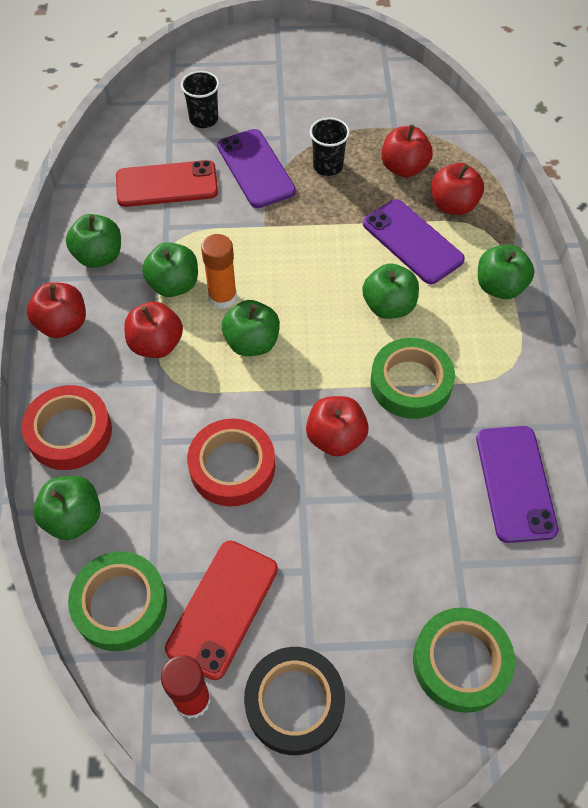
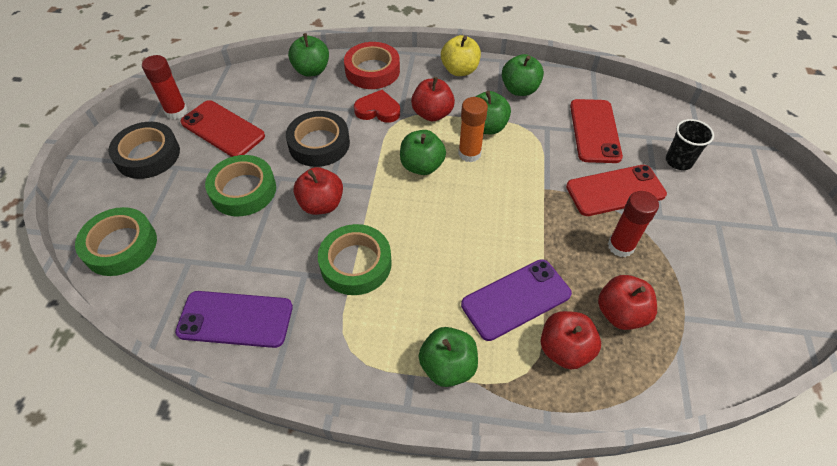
camera: 100 degrees right, 5 degrees down
(62, 324) = (459, 70): red apple -> yellow apple
(120, 604) = (248, 86): green tape -> green tape (243, 190)
(156, 409) = (378, 110): none -> red heart
(232, 467) = (319, 144): red tape -> black tape
(255, 169) = (615, 190): purple phone -> red phone
(328, 166) = (620, 246): black cup -> red glue stick
(388, 306) = (440, 264): green apple -> none

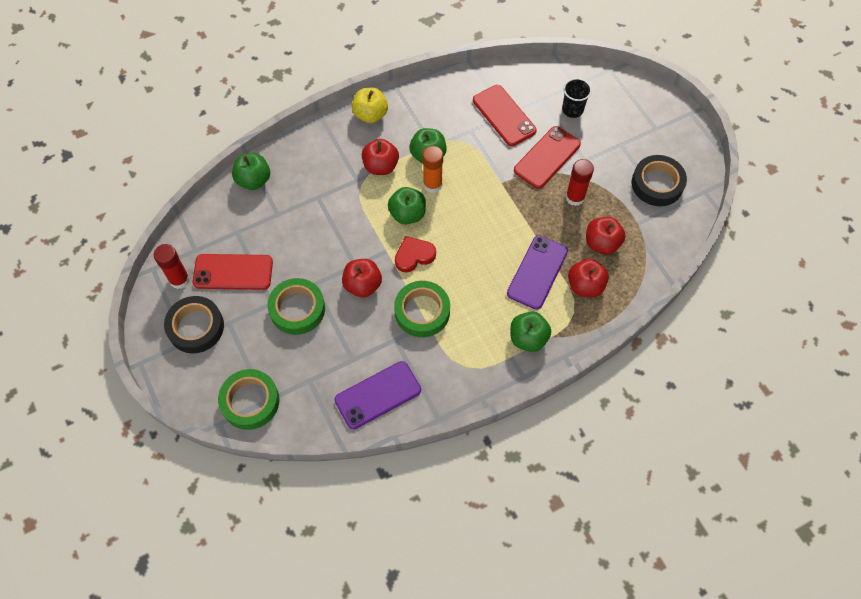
camera: 35 degrees left, 10 degrees up
(319, 144) = (318, 240): black tape -> black tape (657, 184)
(372, 71) = (303, 153): red tape -> none
(378, 110) = (338, 186): red heart -> red heart (414, 256)
(519, 89) = (428, 108): green apple -> none

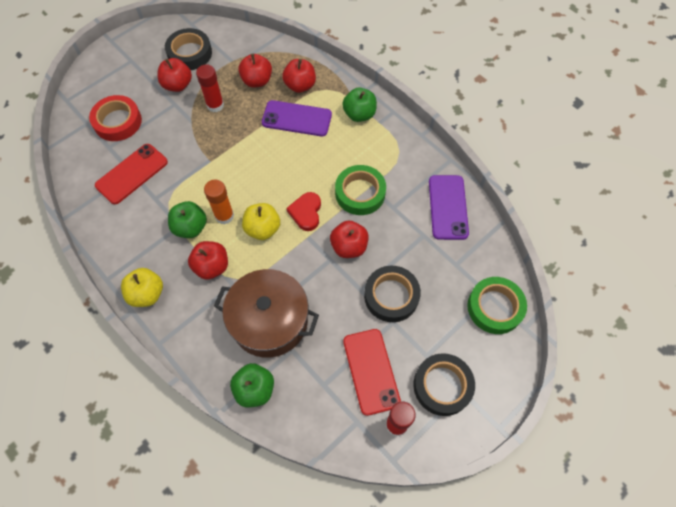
camera: 105 degrees left, 0 degrees up
(297, 309) = (391, 296): green tape -> black tape
(311, 202) = (269, 320): none -> brown pot
(378, 395) = (448, 207): purple phone -> purple phone turned 45 degrees clockwise
(407, 214) = (262, 229): green apple -> yellow apple
(414, 256) = (306, 212): red heart -> red heart turned 45 degrees clockwise
(547, 157) = (176, 132): red phone -> none
(572, 110) = (118, 122): black cup -> red tape
(611, 167) = (177, 85): none -> red apple

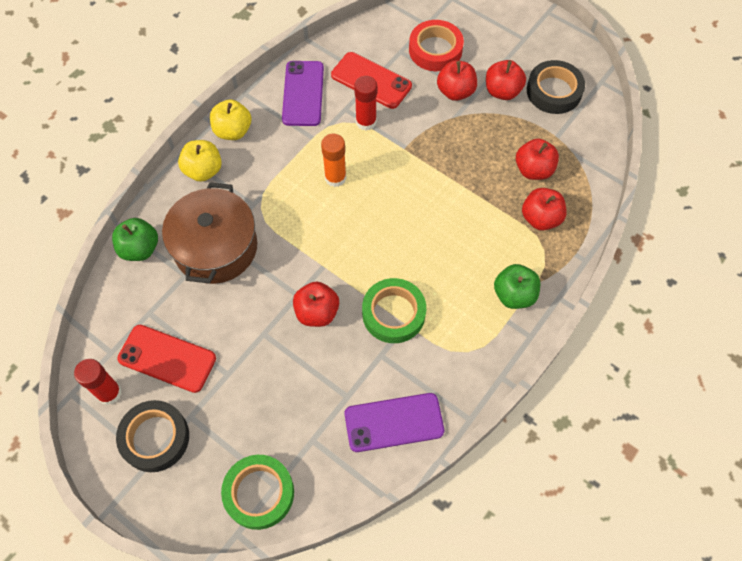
camera: 80 degrees right, 0 degrees up
(190, 227) = (315, 149): green apple -> none
(212, 266) = (271, 180): red apple -> red apple (455, 92)
(215, 105) = (483, 135): red glue stick -> red glue stick (366, 122)
(262, 229) = (325, 218): yellow apple -> yellow apple (203, 170)
(297, 119) = (487, 224): purple phone -> purple phone (303, 93)
(306, 212) = (354, 259): red heart -> none
(371, 371) = (167, 358): red phone -> red phone turned 45 degrees clockwise
(391, 296) = (259, 368): black tape -> none

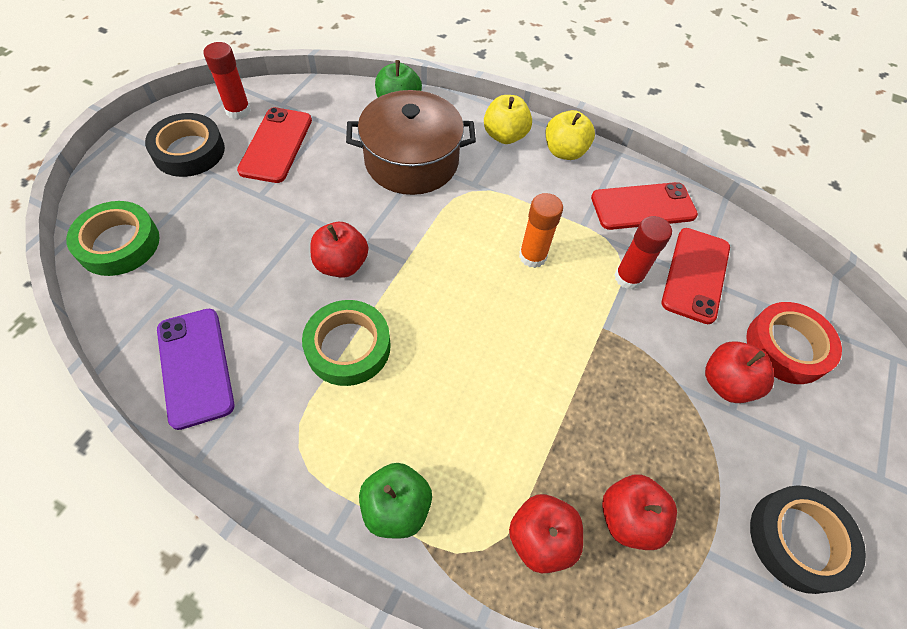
camera: 75 degrees right, 5 degrees down
(303, 93) = (643, 206): purple phone -> red phone
(502, 91) = (758, 452): red apple -> none

